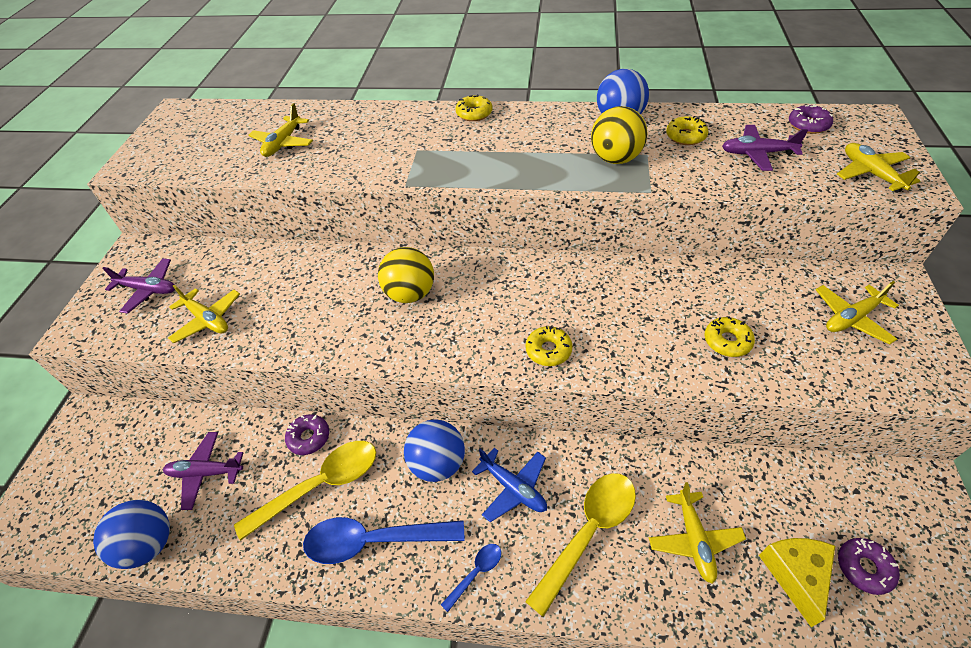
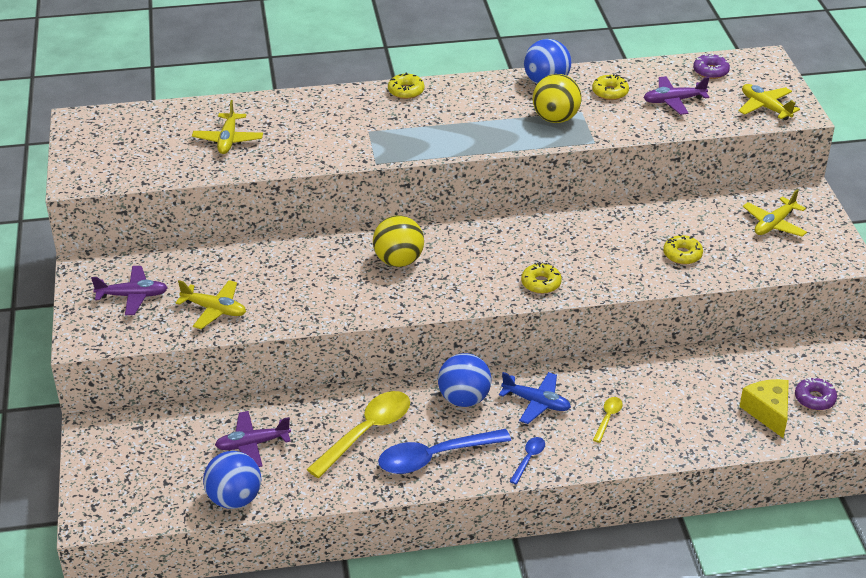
camera: 20 degrees left, 10 degrees down
(309, 437) = (335, 403): purple donut -> none
(588, 532) = (608, 418): yellow spoon -> yellow spoon, size x0.47
(694, 539) = (690, 407): yellow plane -> none

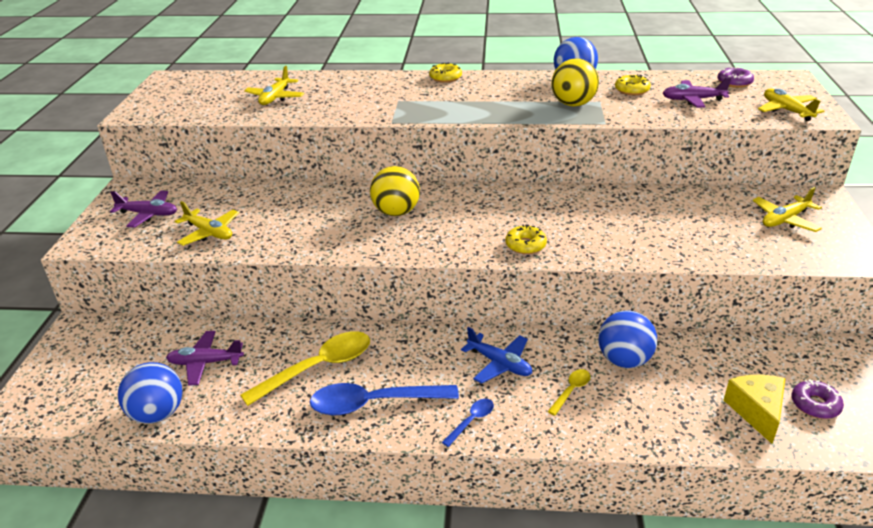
camera: 15 degrees right, 5 degrees down
(464, 399) = (427, 350): blue ball -> blue ball (624, 360)
(682, 255) = (680, 236): yellow donut -> none

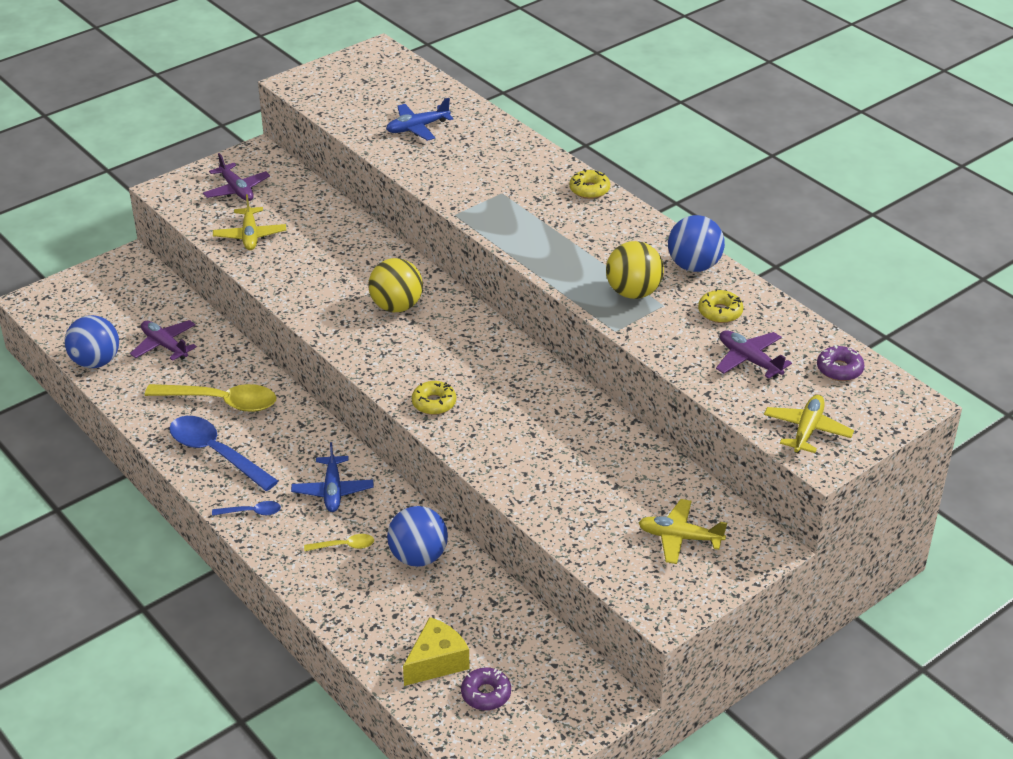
camera: 45 degrees right, 5 degrees up
(275, 98) = (417, 128): yellow plane -> blue plane

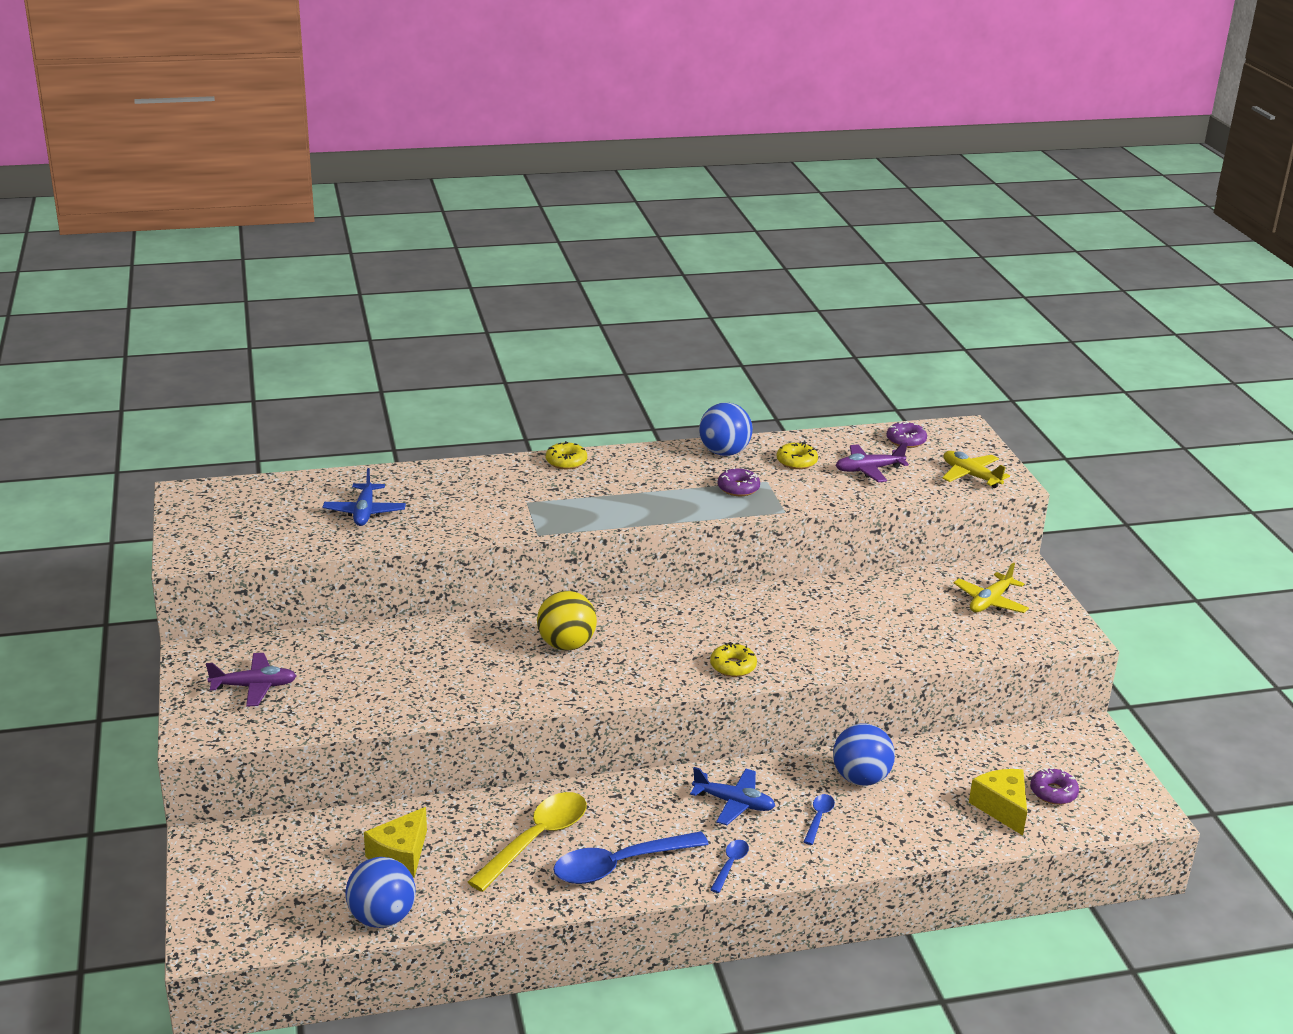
camera: 65 degrees left, 10 degrees down
(165, 345) = (400, 856): purple plane -> yellow cheese
(250, 235) = (353, 700): yellow plane -> none
(344, 546) = (818, 818): yellow spoon -> blue spoon
(633, 292) = (738, 488): yellow ball -> purple donut

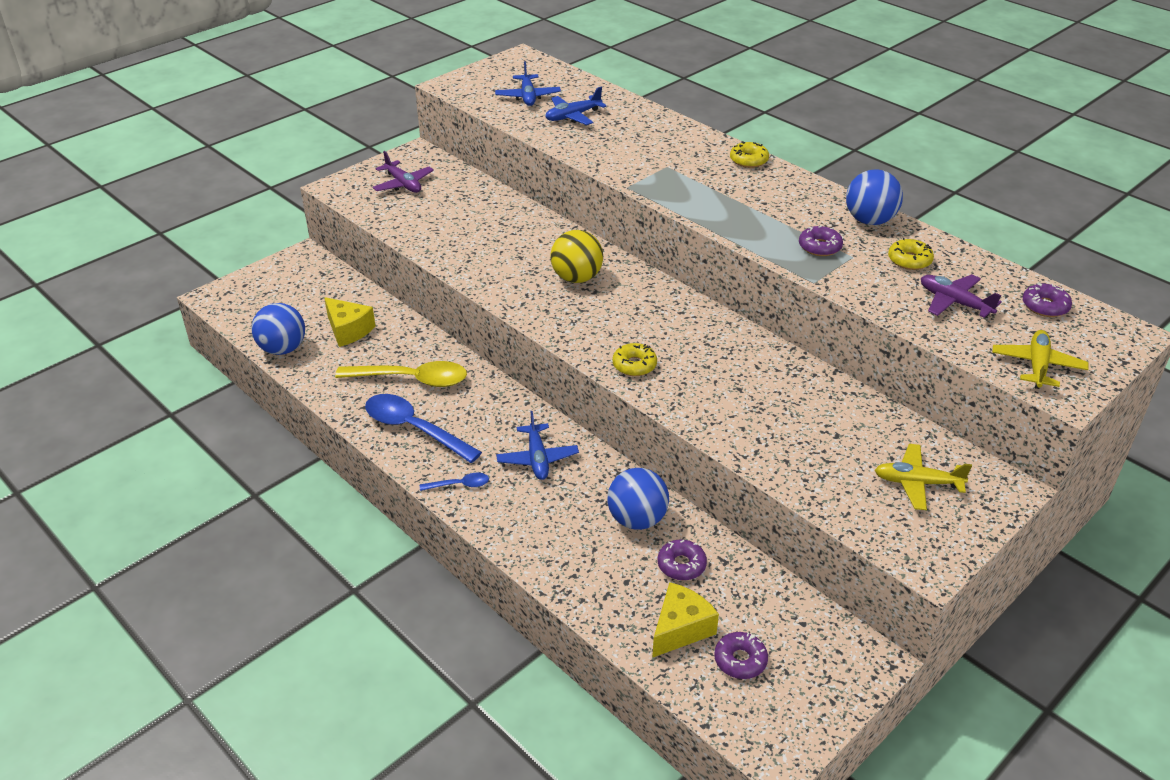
camera: 60 degrees right, 10 degrees up
(285, 521) = (528, 96): none -> blue plane
(400, 856) = (348, 330): yellow cheese -> yellow cheese turned 135 degrees counterclockwise
(818, 818) = (560, 513): blue spoon -> none
(932, 777) = (681, 565): none -> purple donut

